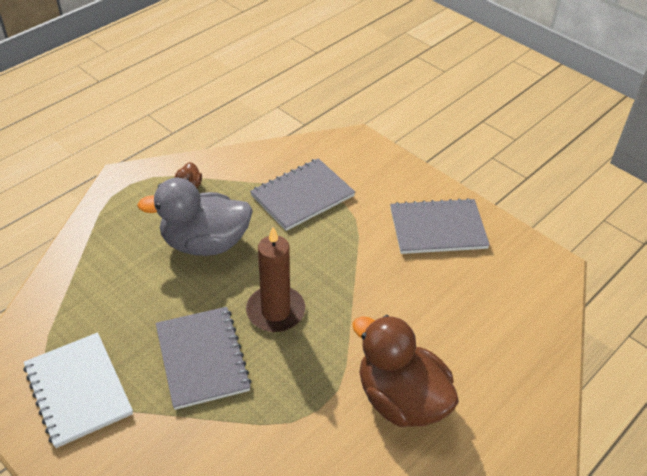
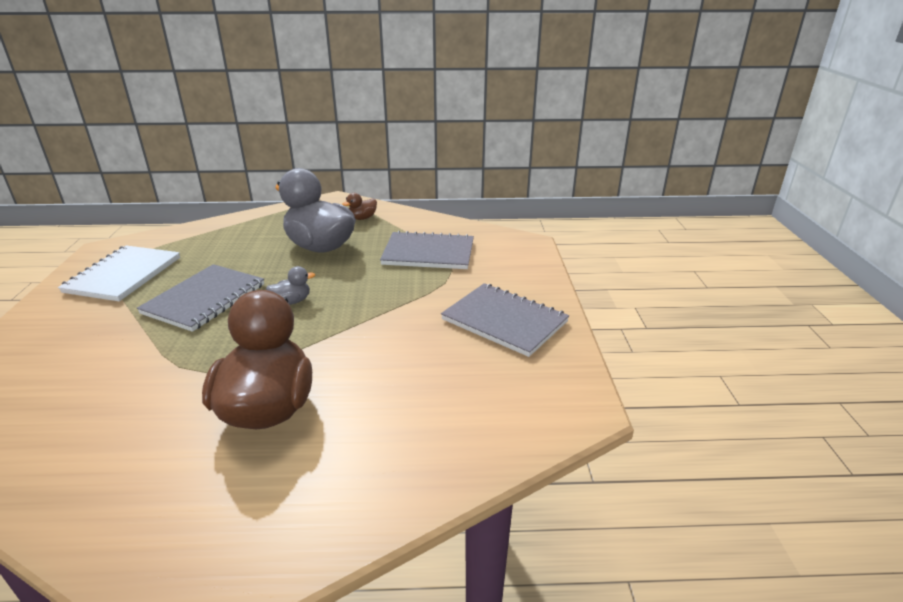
camera: 45 degrees right, 15 degrees down
(275, 311) = (292, 301): brown candle -> grey duck

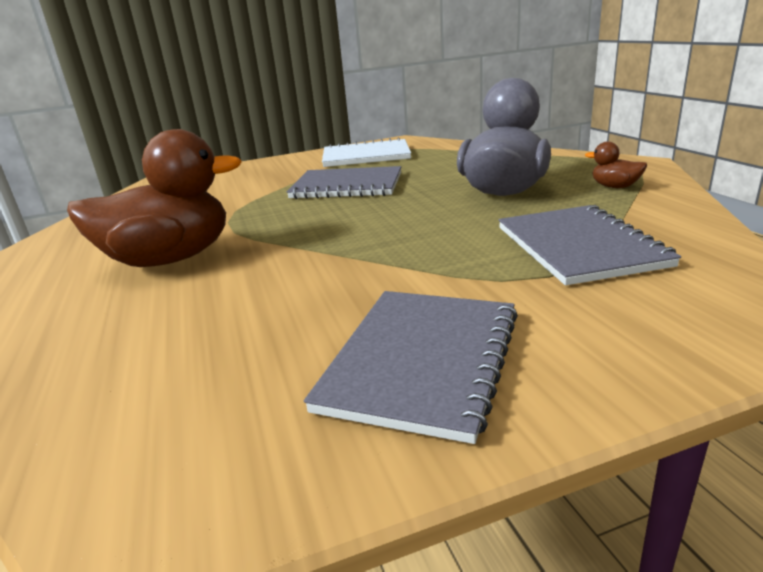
camera: 75 degrees right, 5 degrees down
(292, 301) = (368, 214): grey duck -> none

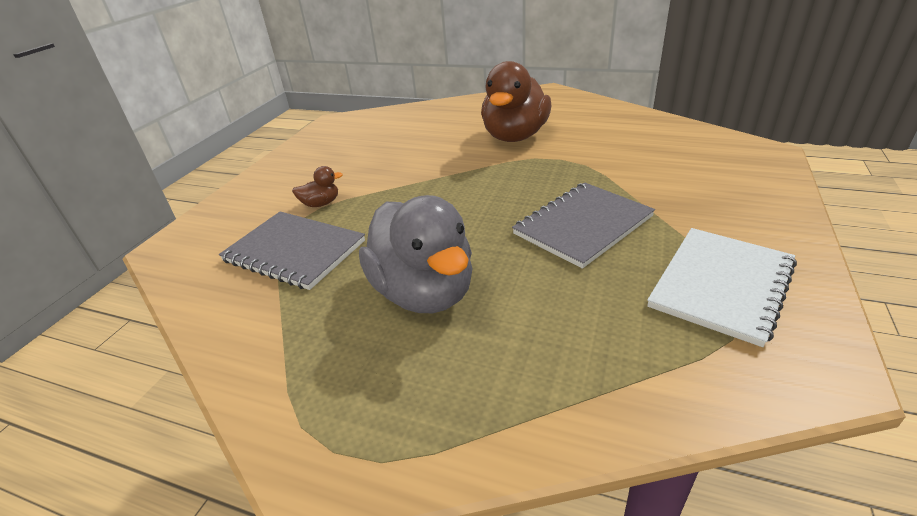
camera: 130 degrees right, 10 degrees up
(421, 360) = (314, 166): grey notebook -> none
(614, 187) = (316, 361): brown duck -> brown duck (321, 204)

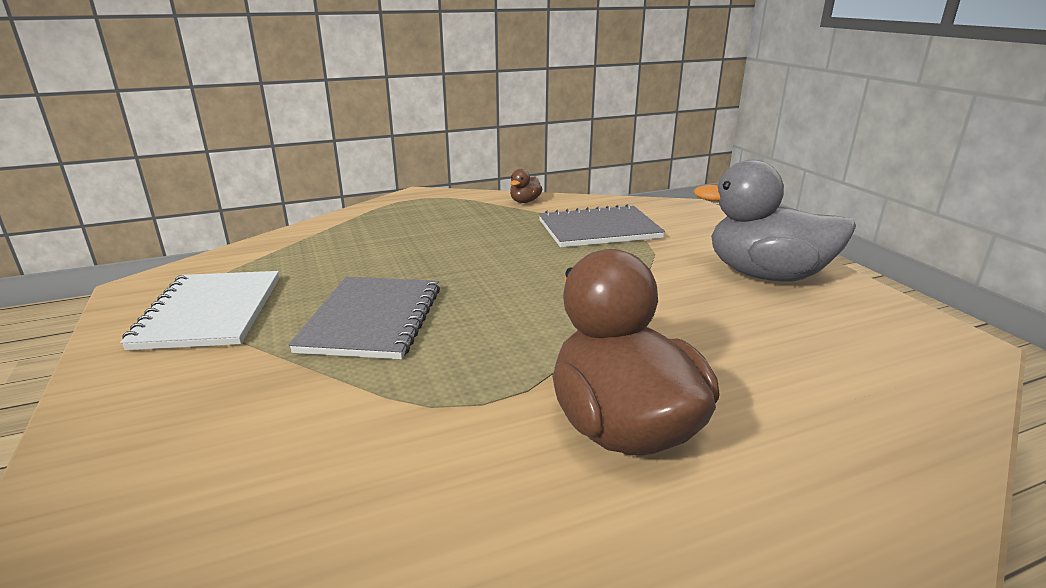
camera: 135 degrees right, 10 degrees down
(321, 204) = (662, 256): brown duck -> brown duck (525, 201)
(424, 292) = (461, 241): grey duck -> grey duck (766, 275)

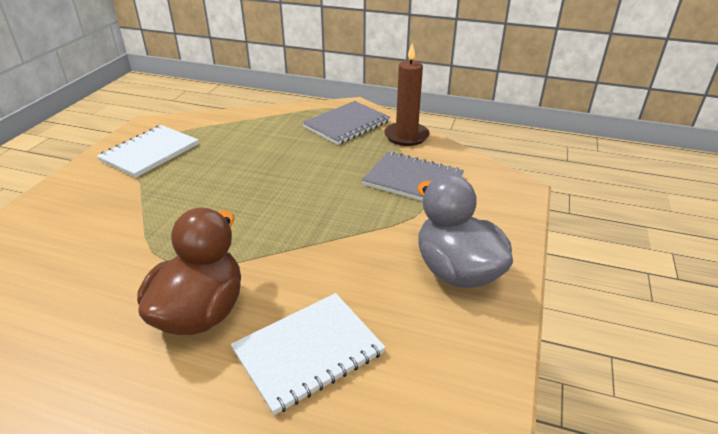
camera: 40 degrees right, 10 degrees up
(372, 319) = (199, 189): grey notebook -> grey notebook (346, 124)
(525, 201) = (406, 136): brown duck -> brown candle
(791, 393) = (308, 352): none -> white notebook

